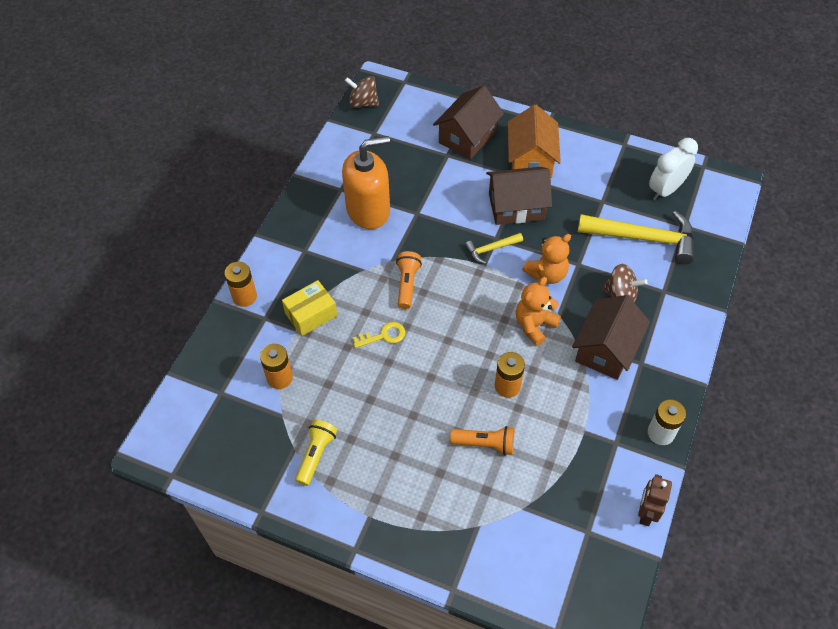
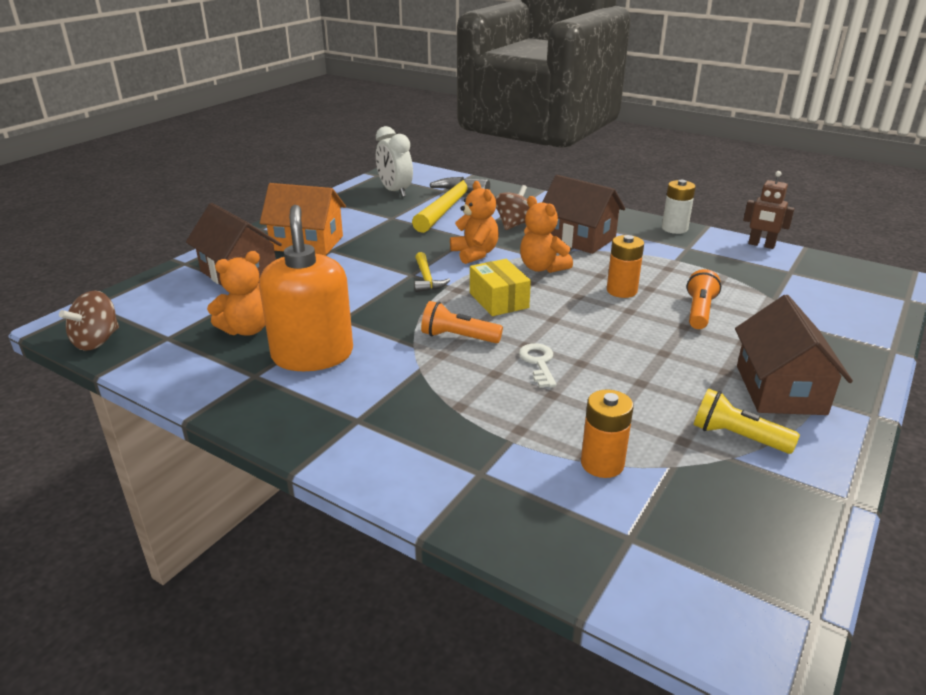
camera: 80 degrees left, 25 degrees down
(244, 296) = (427, 494): orange battery -> none
(311, 314) = (486, 422): yellow box -> yellow box (499, 300)
(383, 336) = (538, 362): yellow key -> white key
(392, 168) = (247, 329): none -> orange teddy bear
(516, 206) = (371, 258): brown house -> brown house (780, 389)

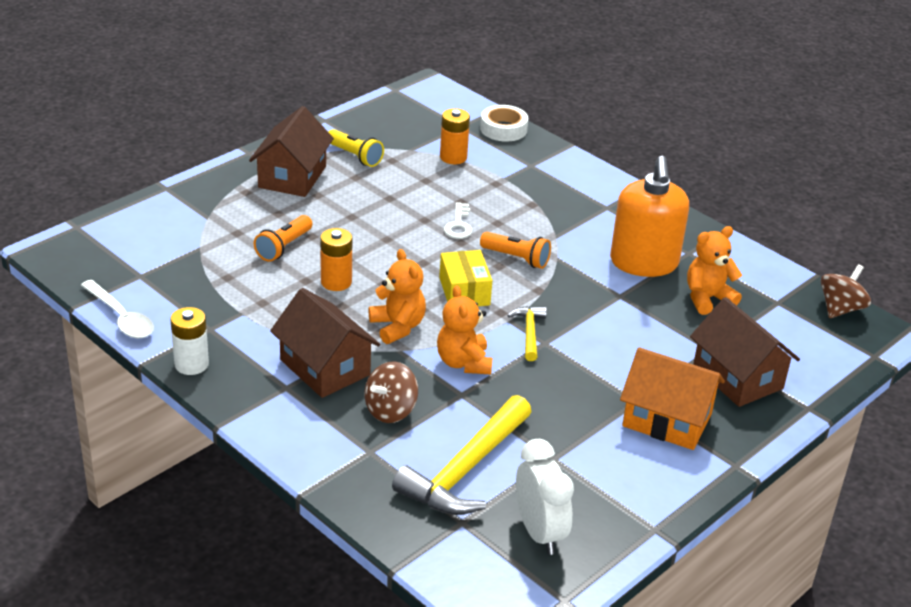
camera: 170 degrees left, 5 degrees up
(553, 547) = (503, 129): none -> white tape
(761, 245) = (121, 317): brown robot -> white spoon

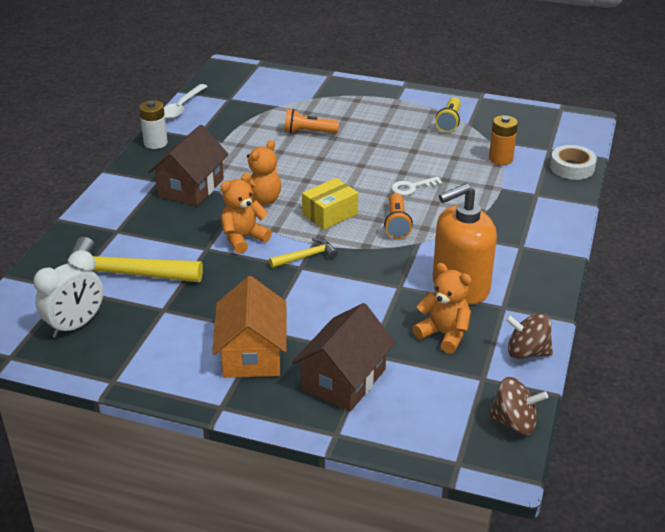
camera: 65 degrees right, 0 degrees up
(292, 177) = (394, 109): brown house -> none
(336, 282) = (289, 162): orange battery -> none
(390, 410) = (165, 226): brown spinning top -> brown spinning top (527, 352)

